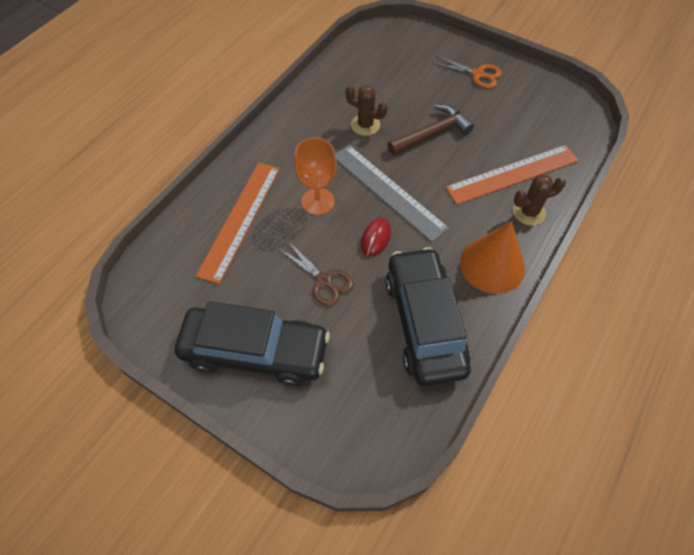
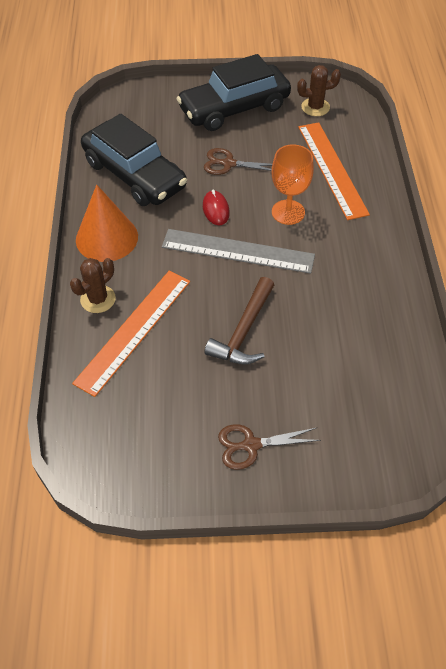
camera: 145 degrees right, 5 degrees down
(365, 125) = (316, 303): brown cactus -> brown cactus (315, 107)
(478, 74) = (250, 445): orange scissors -> brown scissors

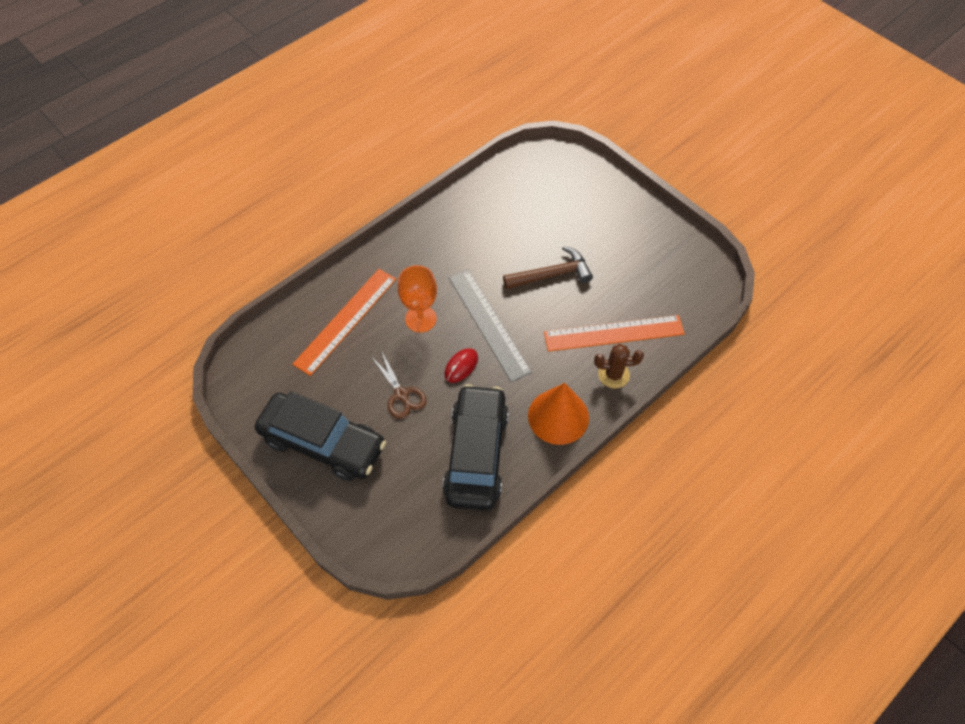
camera: 130 degrees left, 5 degrees up
(250, 445) = (622, 221): brown scissors -> none
(315, 107) = (270, 380): brown cactus -> none

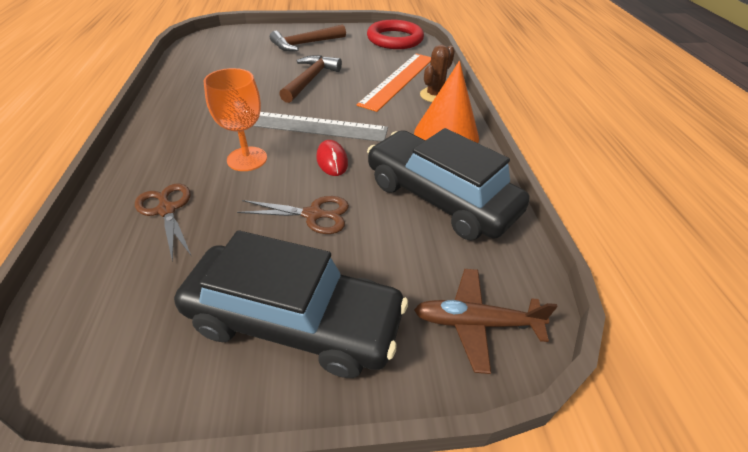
camera: 55 degrees left, 15 degrees down
(323, 443) = (295, 321): black car -> black car turned 45 degrees clockwise
(346, 320) = (167, 210): orange ruler -> brown scissors
(384, 528) = (476, 323): none -> brown plane
(609, 223) = (305, 44): none -> brown hammer
(694, 279) = (395, 39): none -> red ring

